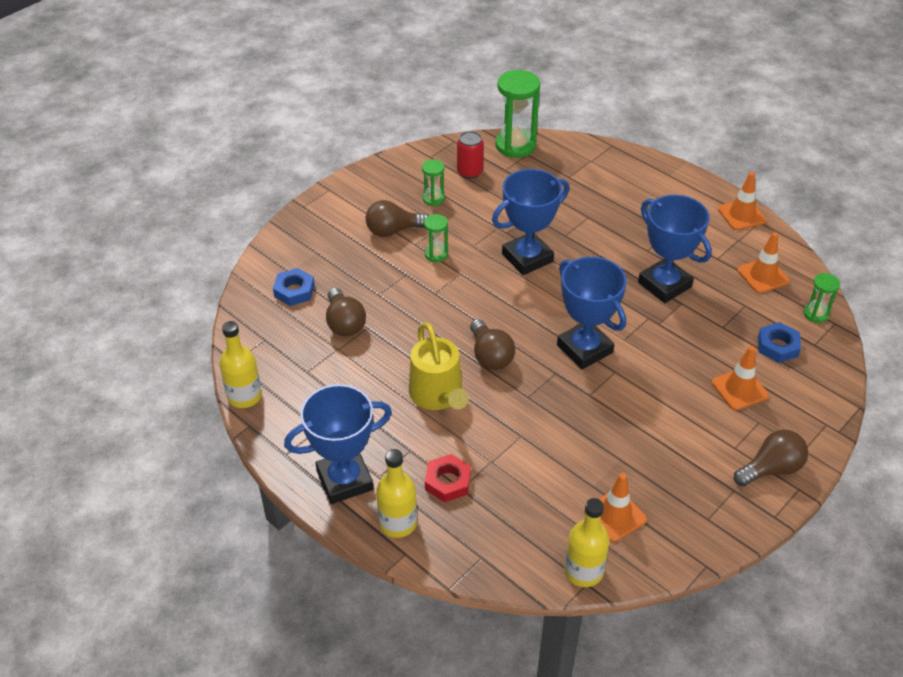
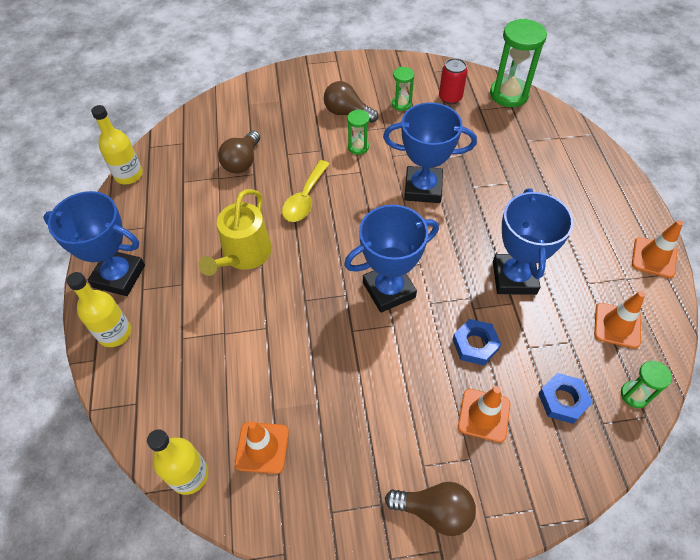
camera: 40 degrees right, 10 degrees up
(294, 291) = (237, 120): blue nut -> blue nut (475, 344)
(438, 321) = (305, 198): none -> yellow spoon
(447, 482) = (178, 326): red nut -> none
(490, 356) = (312, 249): brown light bulb -> none
(584, 349) = (389, 290): blue trophy -> blue trophy turned 60 degrees clockwise

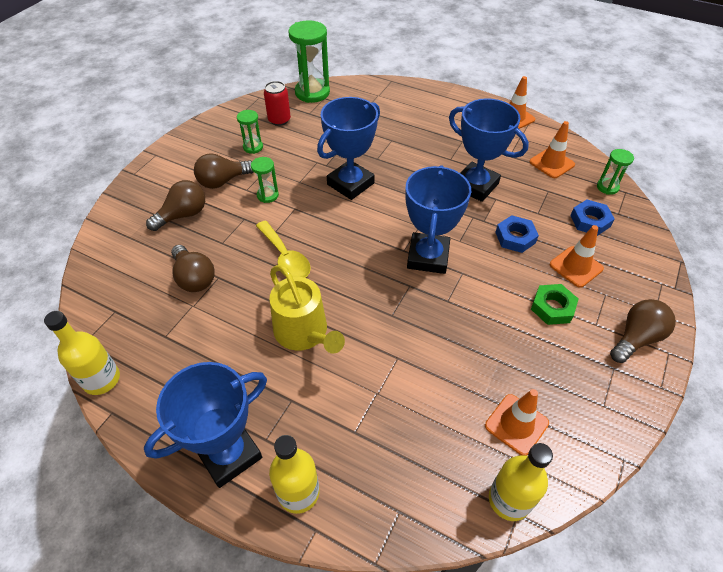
camera: 55 degrees left, 5 degrees down
(293, 116) = (183, 215): none -> brown light bulb
(412, 418) = (552, 307): none -> green nut

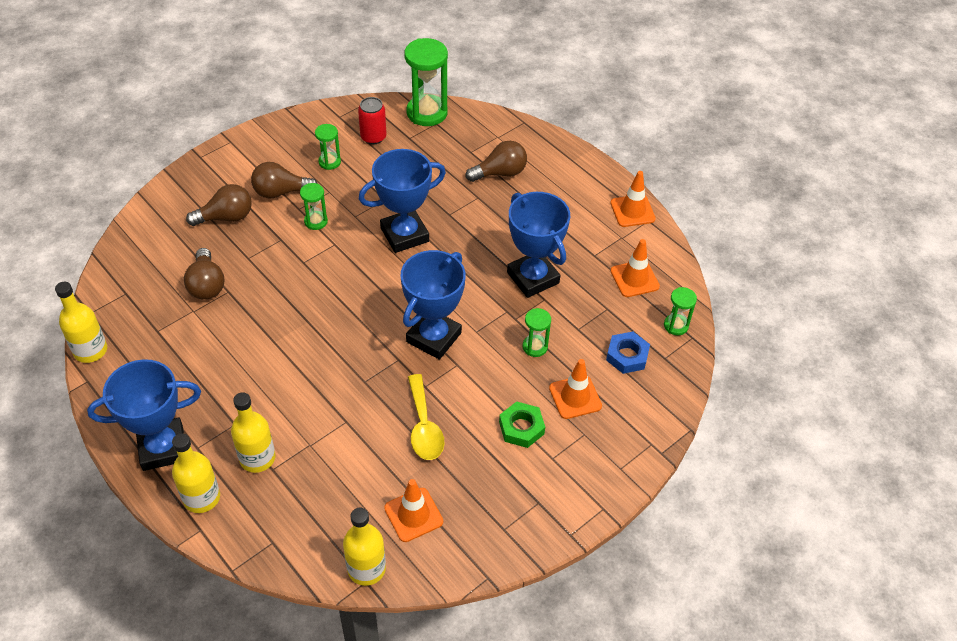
camera: 20 degrees right, 0 degrees up
(285, 257) = (298, 292): yellow spoon -> yellow spoon (424, 426)
(304, 333) = (276, 370): yellow watering can -> none
(333, 426) = (257, 458): none -> yellow bottle
(515, 237) = (535, 347): blue nut -> green hourglass
(636, 338) = (581, 484): brown light bulb -> brown light bulb (500, 173)

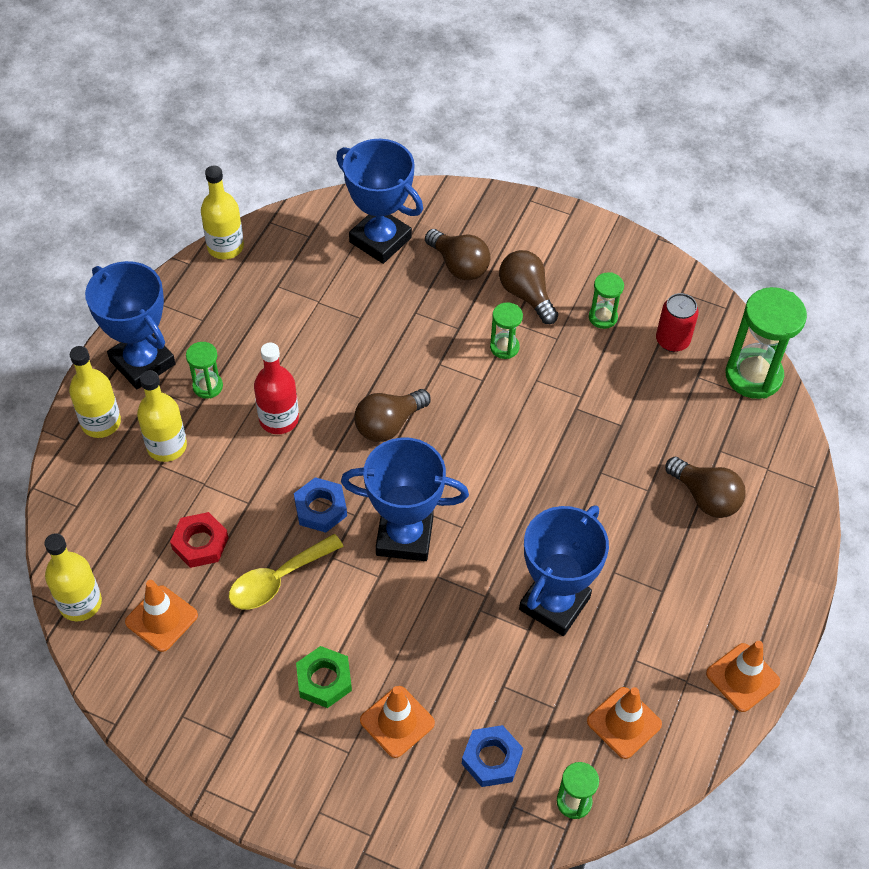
camera: 65 degrees right, 5 degrees up
(207, 285) = (358, 295): brown light bulb -> brown light bulb (388, 424)
(284, 375) = (279, 419): none -> red bottle
(362, 466) = (200, 543): none -> red nut
(379, 378) = (320, 508): none -> blue nut
(404, 235) = (539, 441): blue trophy -> blue trophy (380, 240)
(535, 347) = (448, 648): green hourglass -> green hourglass (208, 386)

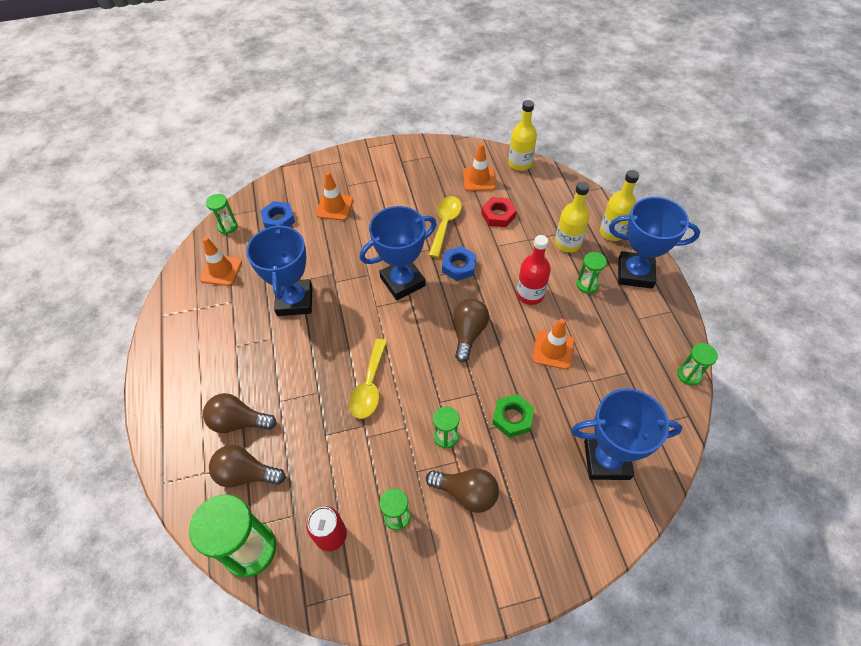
camera: 145 degrees right, 0 degrees up
(225, 247) = (689, 375): yellow bottle -> green hourglass
(324, 680) = (382, 202): green nut -> green nut (512, 418)
(459, 265) = (534, 481): brown light bulb -> brown light bulb (246, 474)
(541, 441) = (369, 386): none -> yellow spoon
(742, 677) = (164, 329): orange traffic cone -> orange traffic cone (553, 350)

